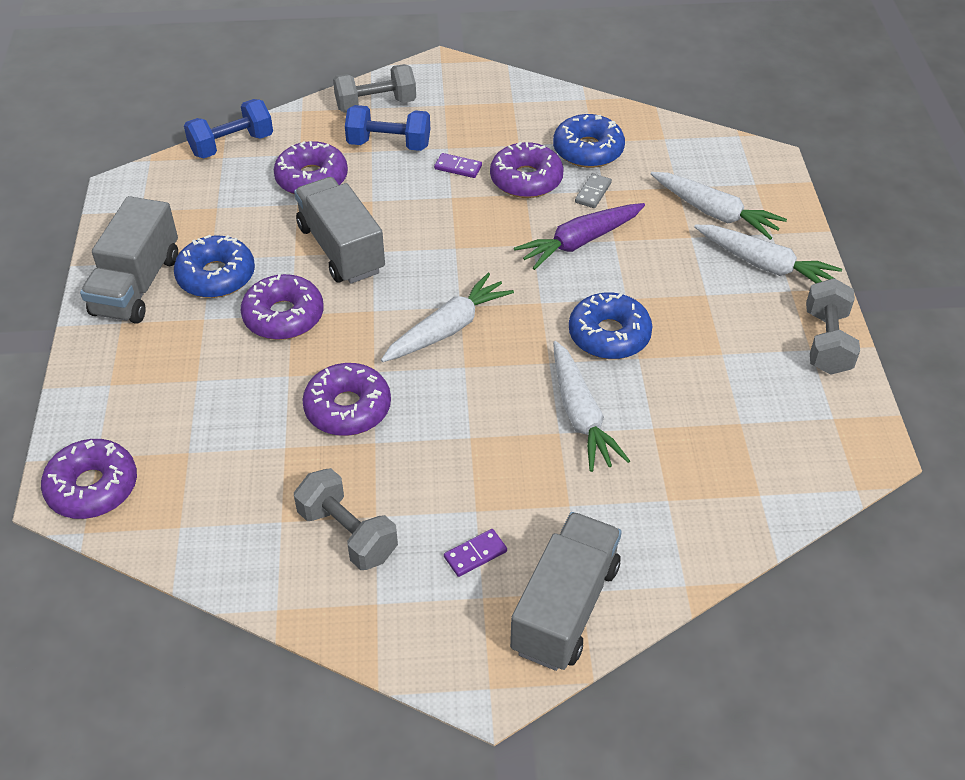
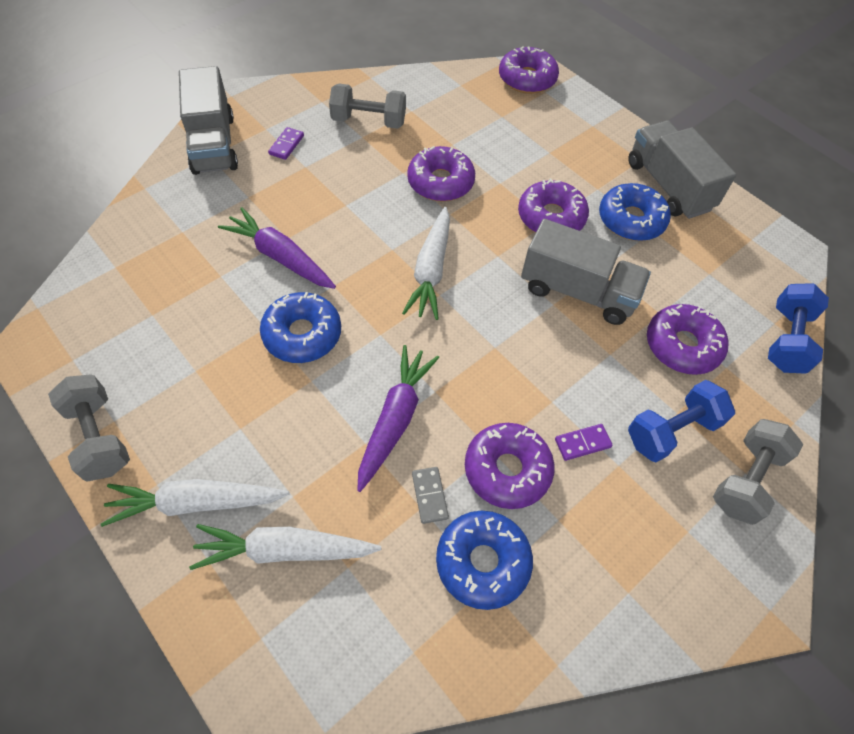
camera: 140 degrees right, 10 degrees up
(580, 415) = (280, 257): white carrot -> purple carrot

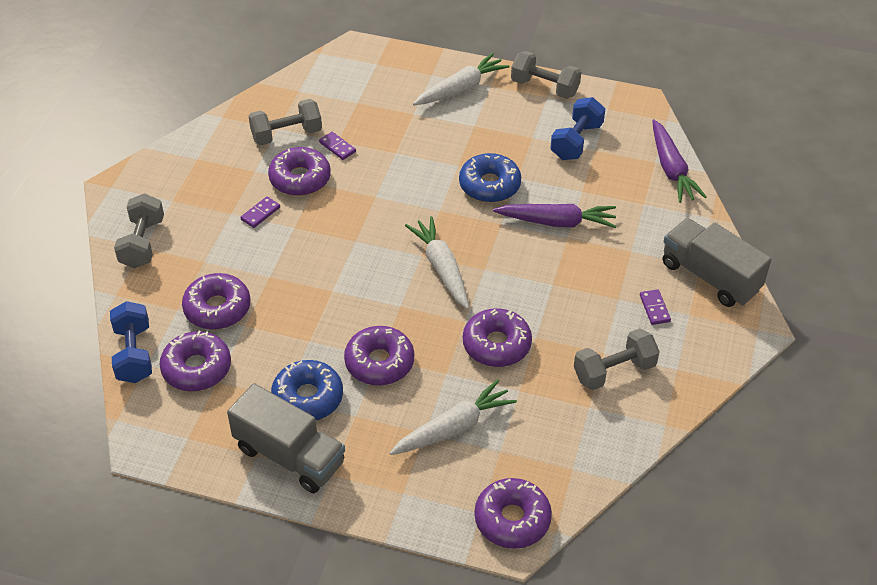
camera: 150 degrees right, 10 degrees down
(285, 550) = (396, 93): white carrot -> white carrot (453, 427)
(395, 419) = (388, 171): purple carrot -> purple carrot (671, 169)
(429, 495) = (337, 147): grey domino -> purple domino
(482, 562) = (286, 135): blue donut -> grey dumbbell
(577, 291) = (319, 309): grey truck -> none
(672, 431) = (203, 248): blue dumbbell -> blue dumbbell (576, 141)
(725, 294) = (197, 368): none -> purple donut

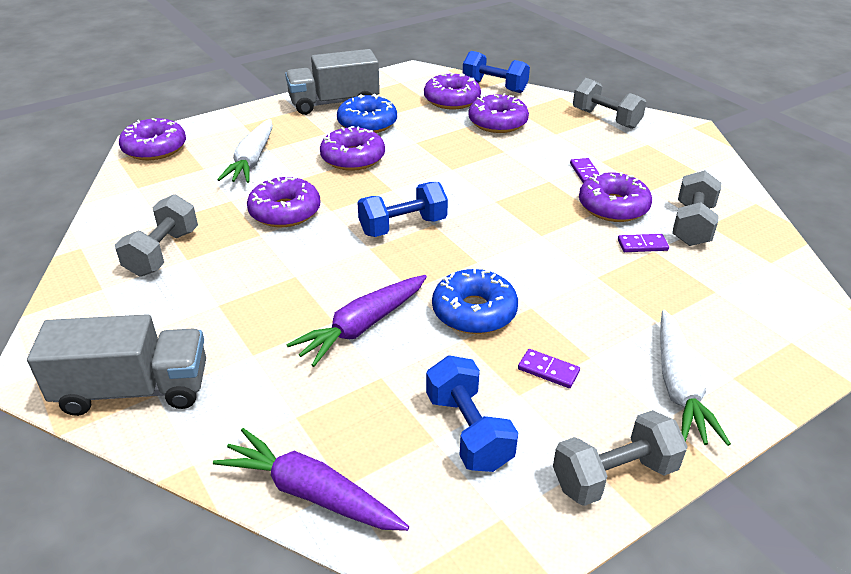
camera: 130 degrees right, 10 degrees down
(441, 268) = (403, 226): white carrot -> blue dumbbell
(654, 308) = (171, 319): purple domino -> purple domino (548, 370)

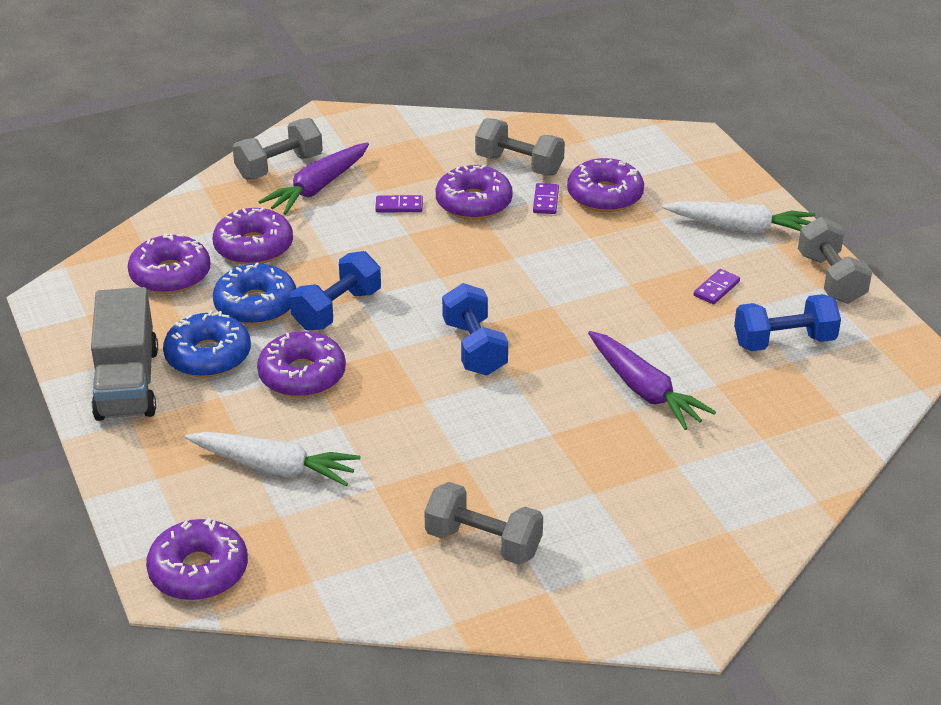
camera: 80 degrees left, 0 degrees up
(134, 390) = (721, 547): grey truck -> none
(285, 212) = (417, 438): purple donut -> purple donut (605, 195)
(311, 493) = (847, 432): purple carrot -> purple carrot (318, 188)
(474, 312) = (632, 318): blue donut -> blue donut (255, 305)
(494, 87) = (147, 234): blue dumbbell -> blue dumbbell (337, 309)

